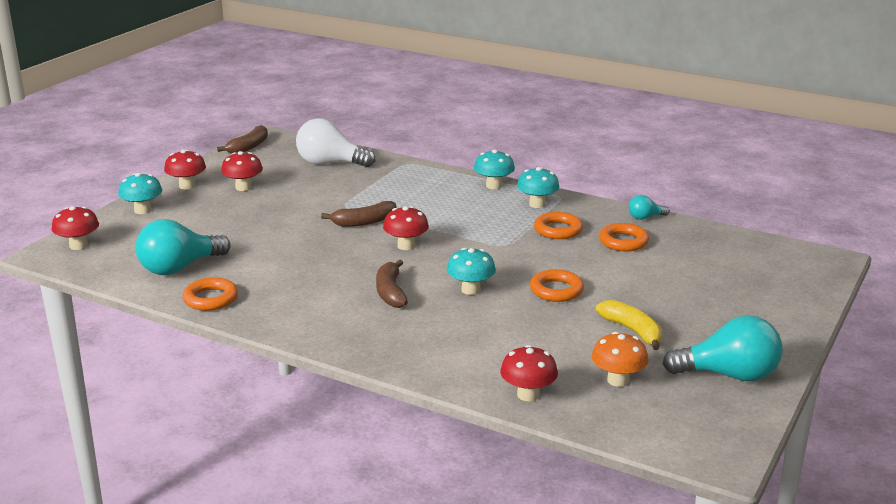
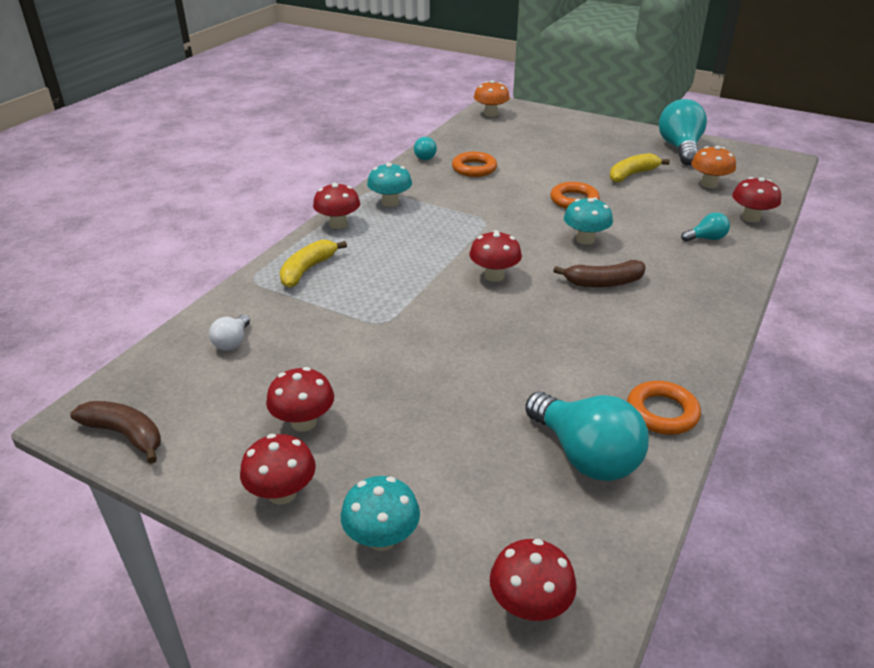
camera: 90 degrees left, 10 degrees up
(330, 163) = (232, 342): white light bulb -> white light bulb, size x0.49
(364, 222) = (432, 305): brown banana -> none
(419, 179) = (307, 270): none -> yellow banana
(475, 357) = (706, 238): none -> turquoise light bulb
(493, 186) = (338, 224): turquoise mushroom -> red mushroom
(558, 230) = (451, 195): orange ring -> none
(790, 254) = (490, 114): none -> orange mushroom

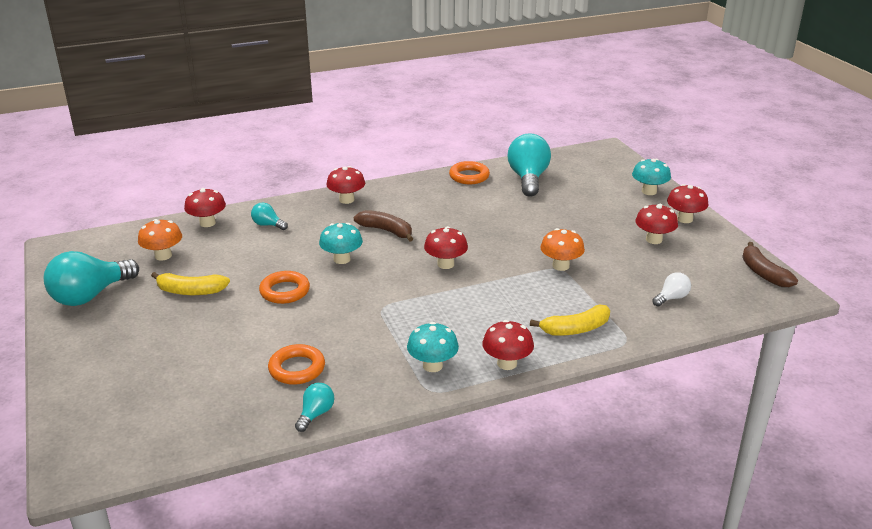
camera: 140 degrees left, 5 degrees down
(490, 114) = (121, 453): orange mushroom -> orange mushroom (560, 266)
(529, 605) = (608, 160): red mushroom -> red mushroom (346, 200)

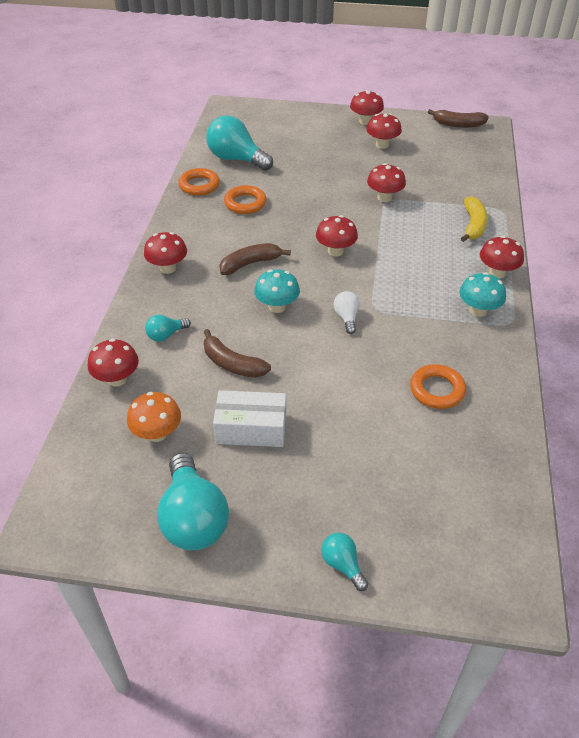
camera: 60 degrees left, 15 degrees up
(190, 291) = (251, 429): yellow banana -> white box
(256, 261) = (232, 364): none -> brown banana
(285, 291) = (304, 360): orange ring -> orange ring (245, 203)
(316, 414) = (509, 398): turquoise light bulb -> turquoise light bulb (342, 564)
(560, 266) = (384, 197): orange mushroom -> red mushroom
(649, 191) = (312, 117): turquoise mushroom -> none
(671, 298) = (462, 170): white light bulb -> white light bulb (346, 318)

